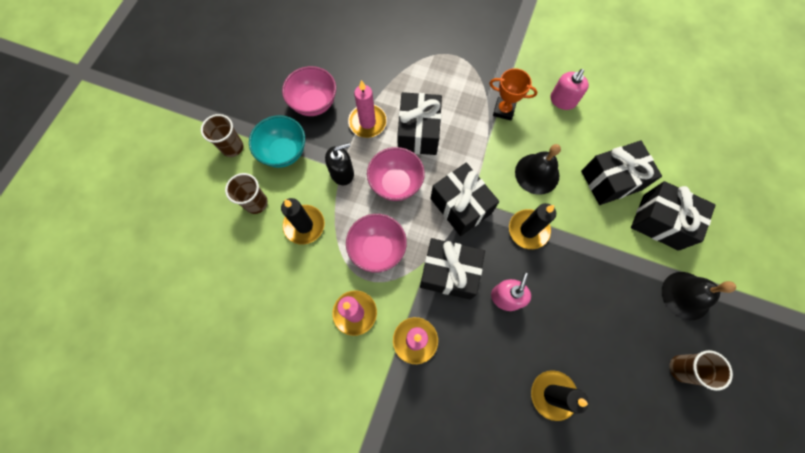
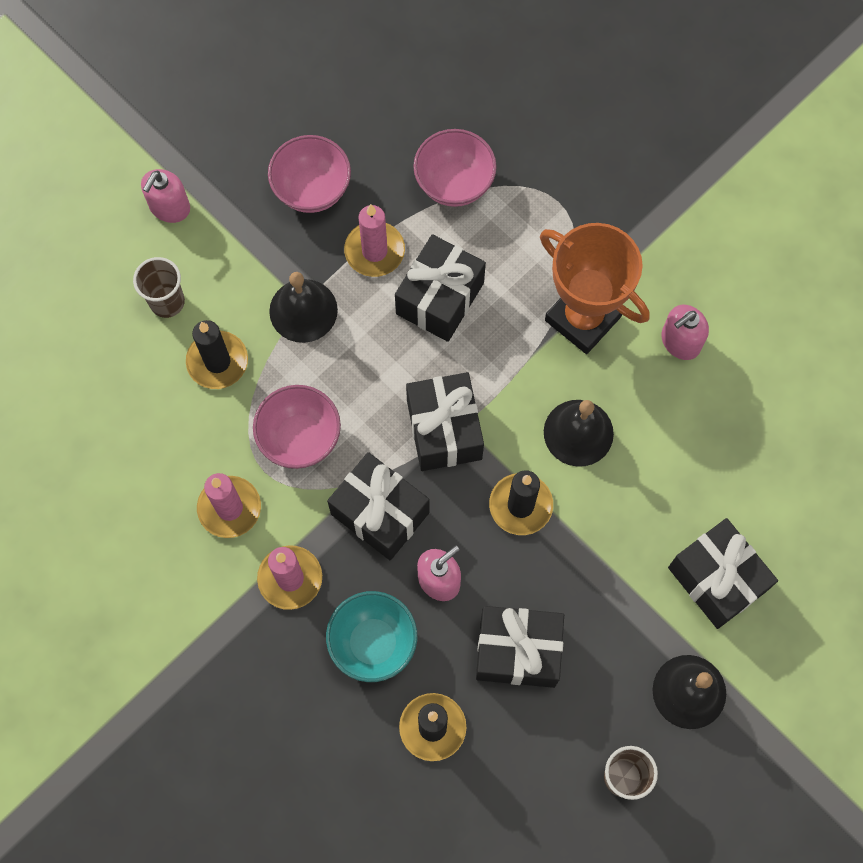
camera: 25 degrees right, 0 degrees up
(232, 147) = (169, 207): brown cup -> pink soap dispenser
(284, 152) = (237, 245): turquoise bowl -> turquoise bowl (373, 643)
(342, 173) = (303, 310): black soap dispenser -> black bell
(396, 183) = (370, 358): pink bowl -> pink bowl (454, 184)
(503, 110) = (583, 318): orange trophy -> orange trophy, size x1.81
(611, 180) = (681, 490): black gift -> black gift (517, 651)

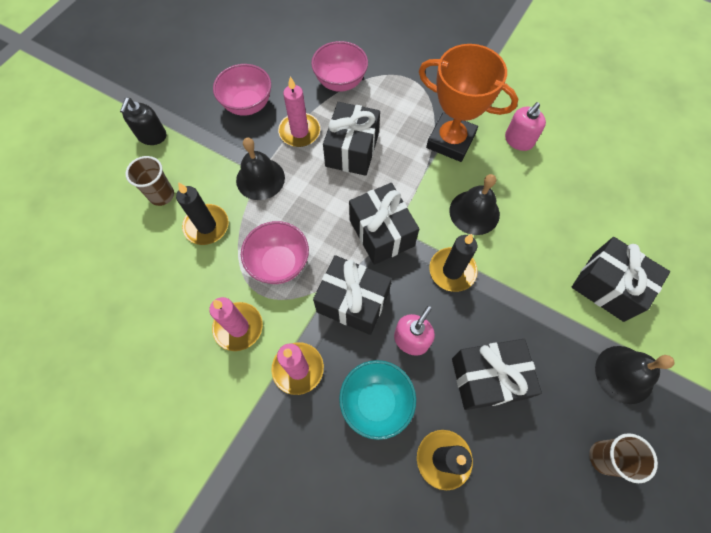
camera: 15 degrees left, 5 degrees down
(169, 207) = (152, 136): pink soap dispenser -> black soap dispenser

